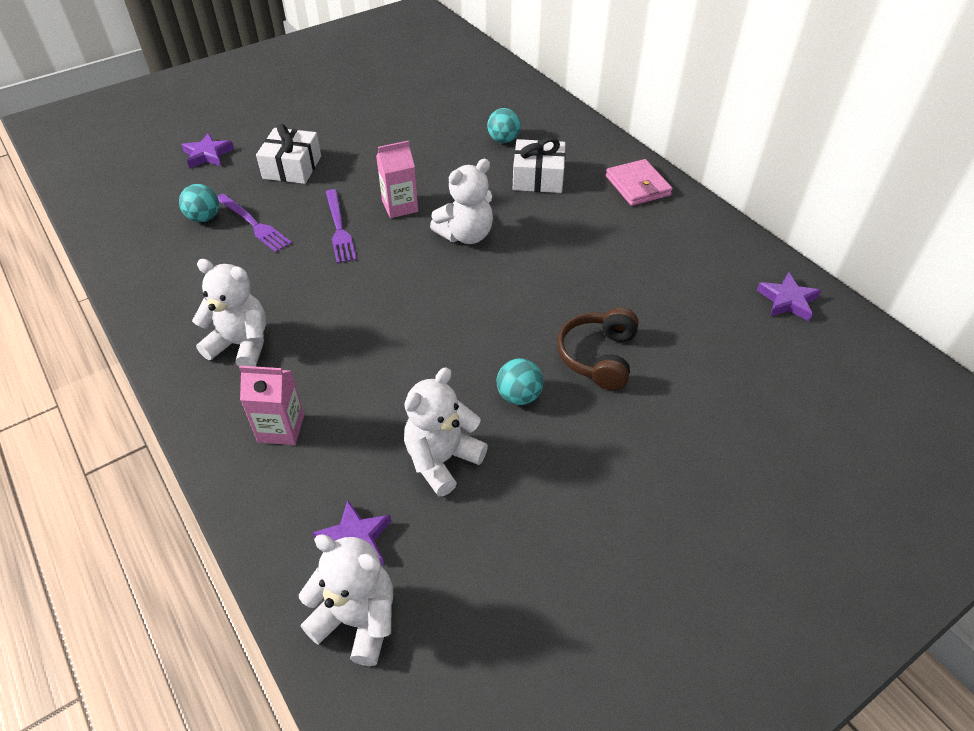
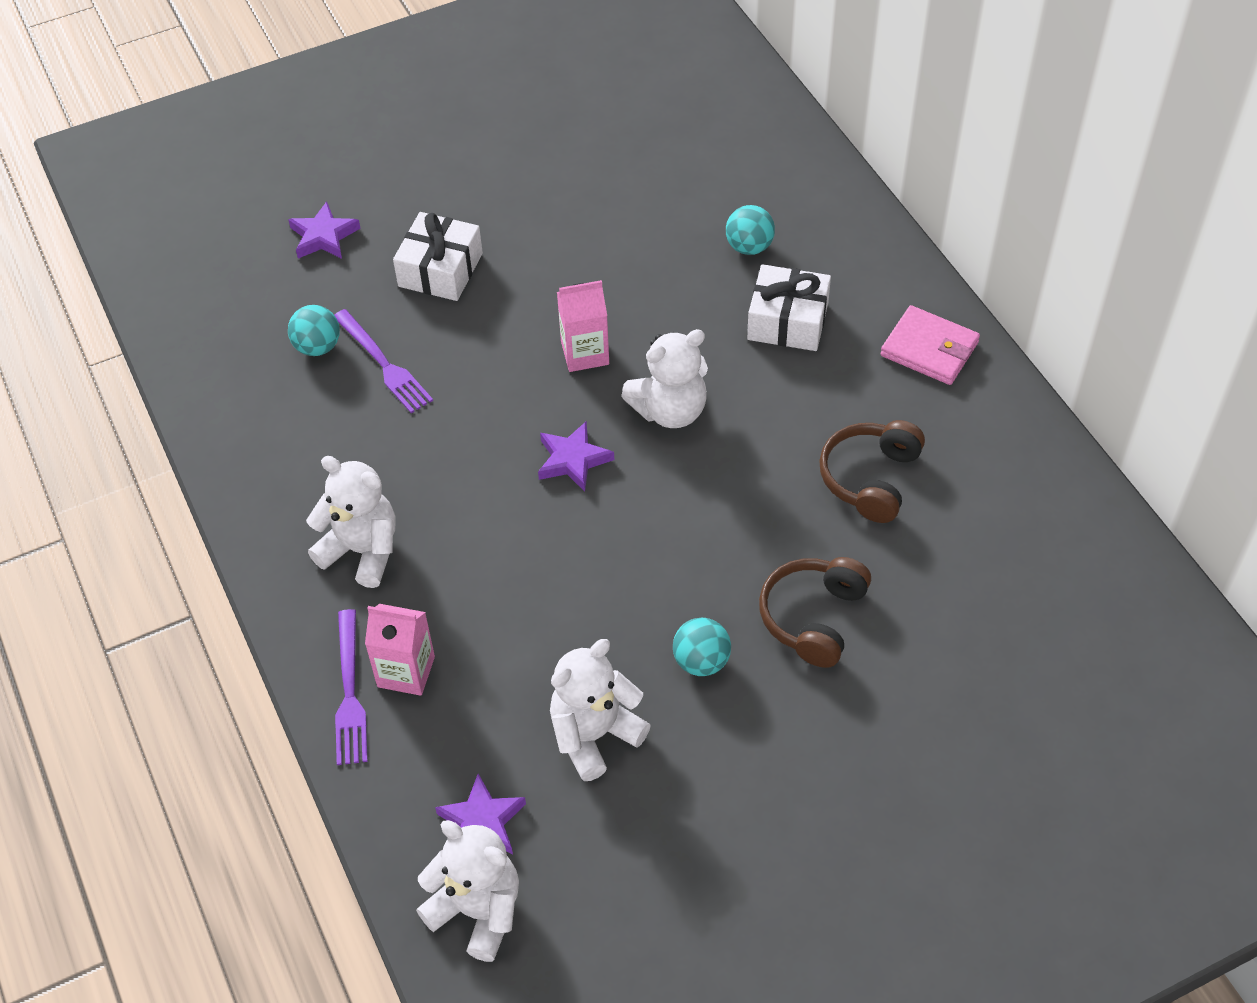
camera: 10 degrees right, 5 degrees up
(339, 228) = (498, 383): purple fork -> purple fork (349, 693)
(617, 264) = (870, 478): none -> brown headphones
(637, 186) = (929, 349): pink wallet -> pink wallet turned 45 degrees counterclockwise
(787, 300) = (1089, 561): purple star -> purple star (573, 460)

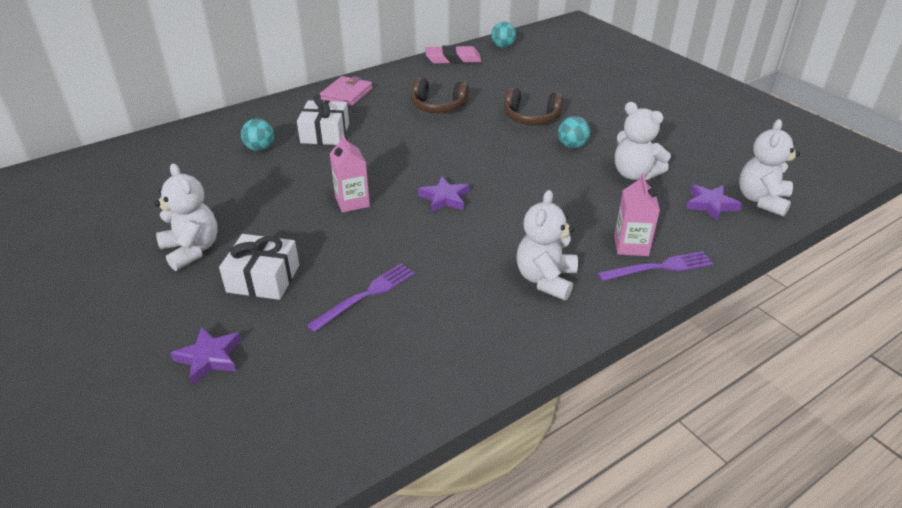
camera: 100 degrees left, 15 degrees down
(318, 347) = (348, 338): turquoise ball -> turquoise ball (503, 46)
(670, 410) = (399, 167): white teddy bear -> white teddy bear (192, 250)
(1085, 523) = (453, 59): none -> pink eraser

